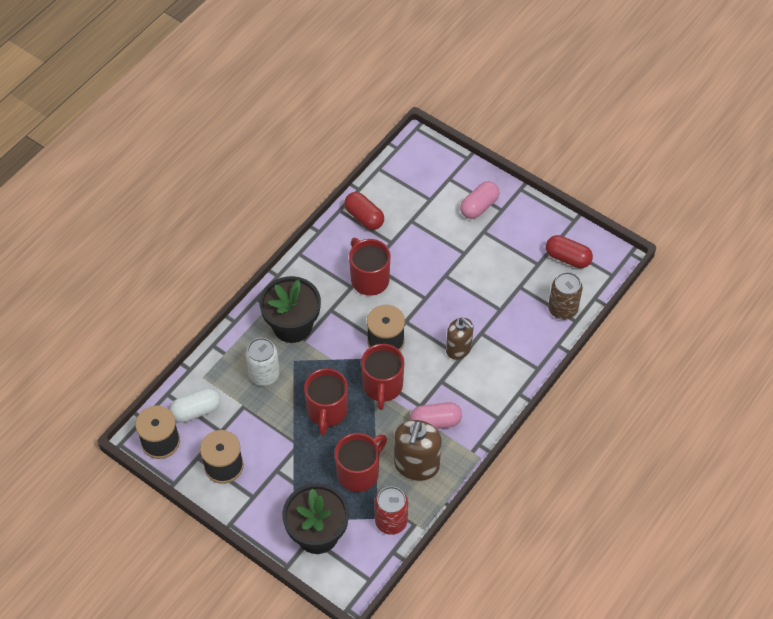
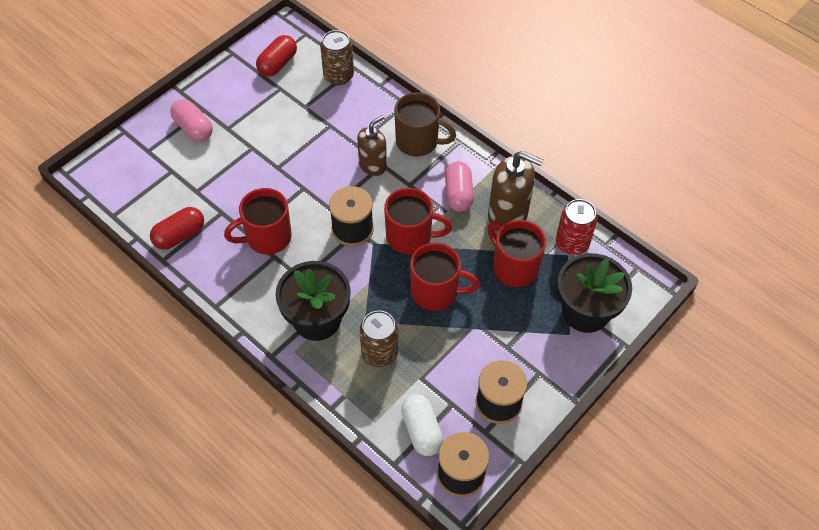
camera: 85 degrees left, 0 degrees up
(264, 374) = (379, 353): white can -> brown can
(492, 384) = (418, 142): none -> brown mug

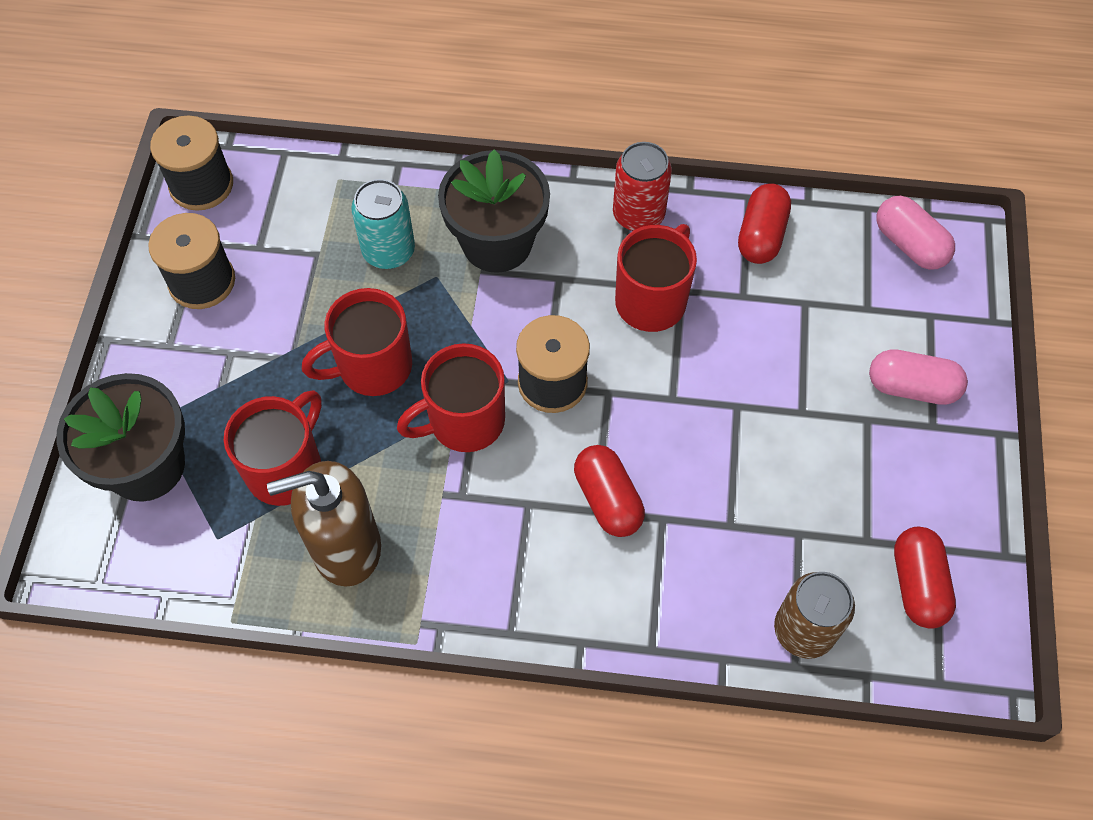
camera: 145 degrees right, 5 degrees up
(373, 165) = (608, 499): brown soap dispenser -> red capsule
(379, 353) = (388, 251): brown can -> turquoise can
(418, 142) = (573, 588): brown mug -> none
(421, 430) = (276, 200): white capsule -> none
(458, 194) = (444, 535): pink capsule -> pink capsule (909, 244)
(514, 267) = (286, 469): red mug -> red mug turned 75 degrees counterclockwise
(572, 243) = (220, 562): red can -> red can (638, 214)

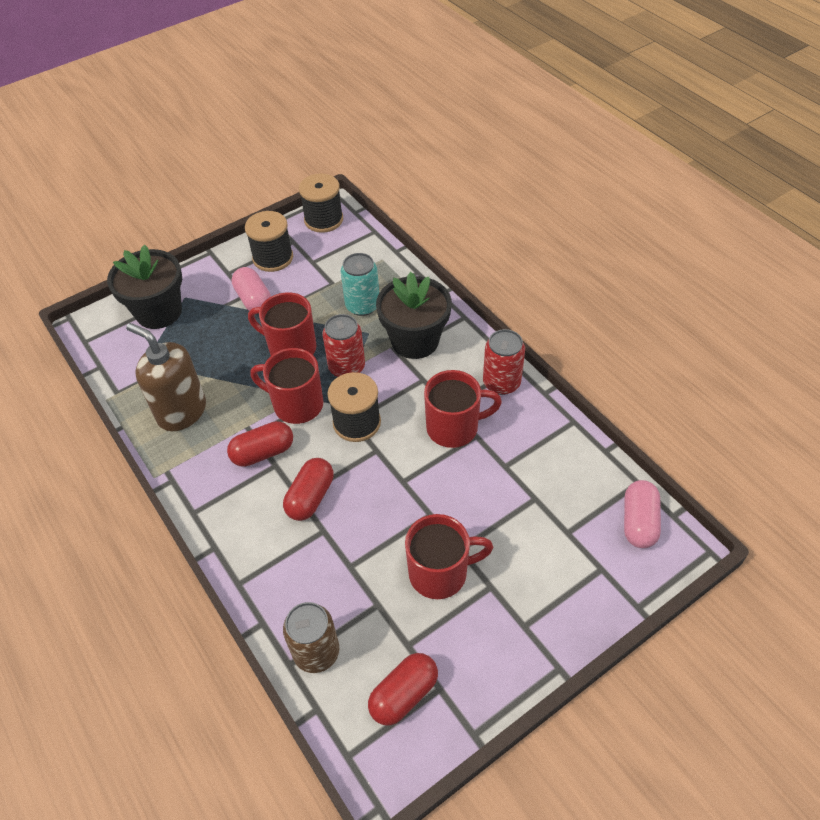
camera: 50 degrees right, 10 degrees down
(286, 469) = (203, 359): red mug -> red mug (440, 573)
(463, 334) = (346, 367): none -> red can
(761, 235) = (555, 445): red capsule -> red capsule (263, 452)
(911, 387) = (538, 594): pink capsule -> pink capsule (253, 300)

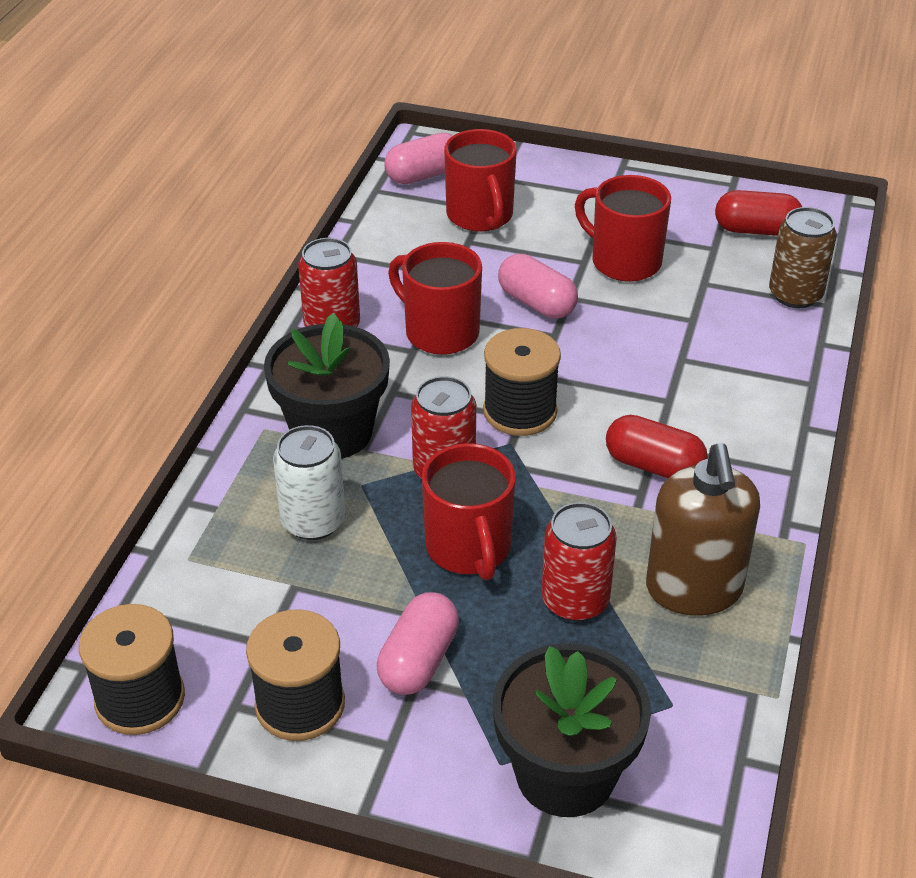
camera: 130 degrees left, 10 degrees down
(224, 365) = (575, 600): none -> red can
(296, 404) = (554, 481): red mug -> red mug (480, 216)
(310, 497) = (658, 390): red capsule -> none
(362, 305) = (313, 521): turquoise can -> white can
(439, 492) = (536, 303): none -> pink capsule

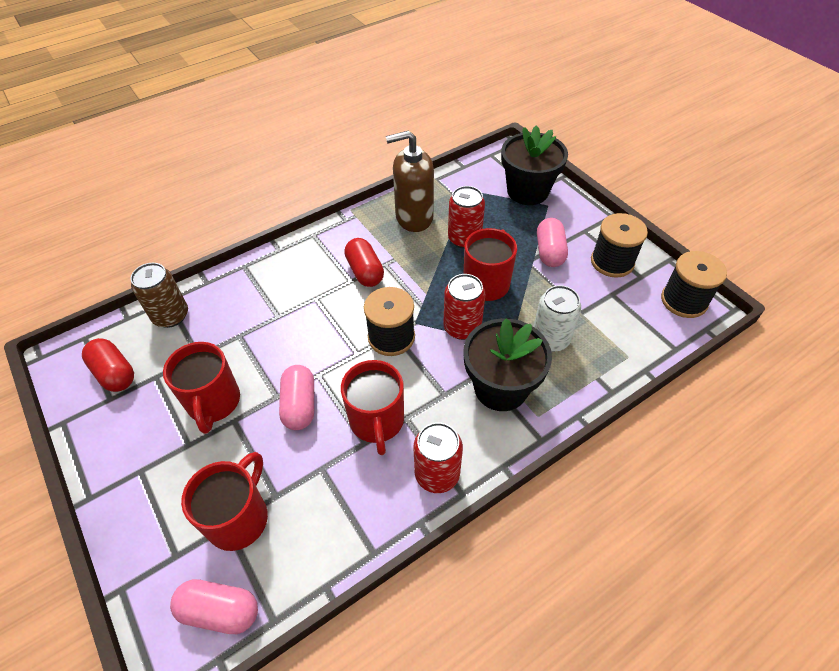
camera: 140 degrees left, 10 degrees up
(418, 660) = (549, 252): pink capsule -> pink capsule turned 60 degrees counterclockwise
(694, 589) = (414, 217): brown soap dispenser -> brown soap dispenser turned 135 degrees counterclockwise

